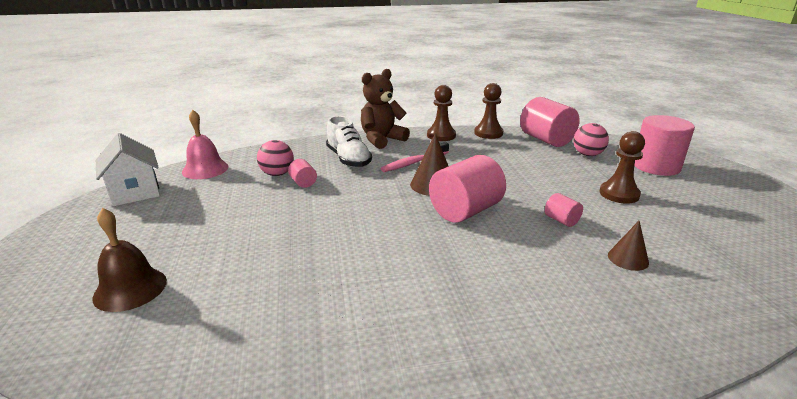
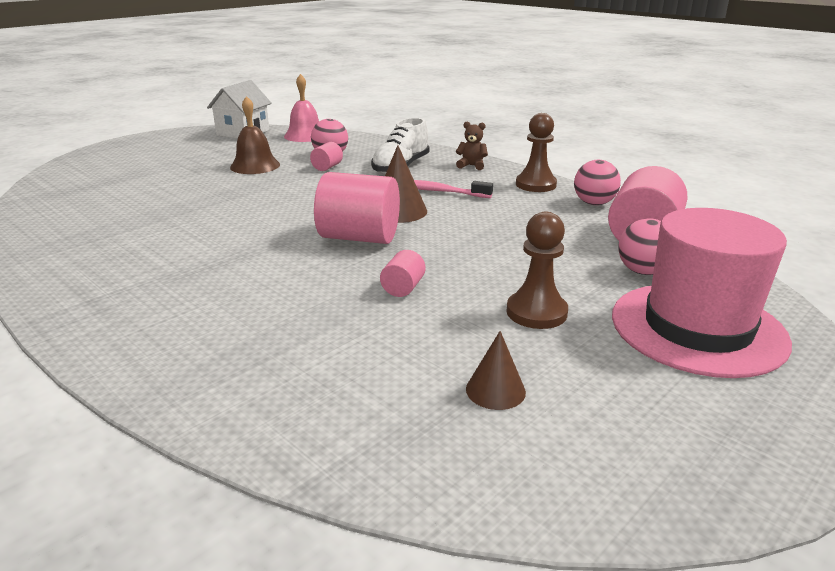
camera: 55 degrees right, 0 degrees up
(130, 289) = (121, 174): brown bell -> brown bell (255, 166)
(382, 139) = (471, 166): brown teddy bear -> brown teddy bear, size x0.50
(488, 133) = (594, 203): brown pawn -> pink ball
(628, 259) = (352, 342): brown cone -> brown cone (495, 390)
(656, 166) = (697, 328): pink cylinder -> pink hat

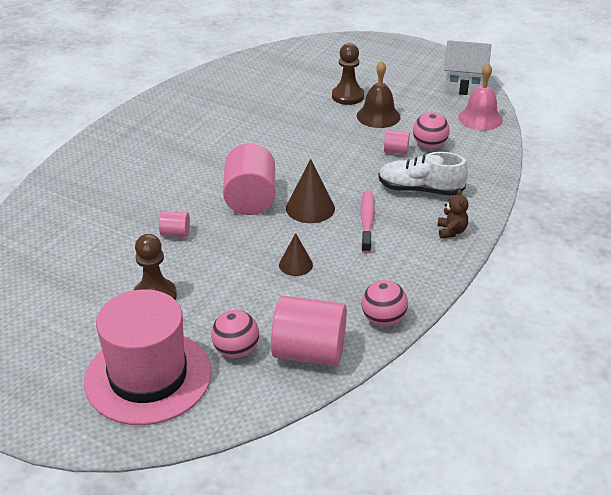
camera: 75 degrees right, 10 degrees up
(495, 390) = (61, 287): brown cone -> brown cone (295, 265)
(535, 185) = (417, 278): brown pawn -> brown pawn (347, 96)

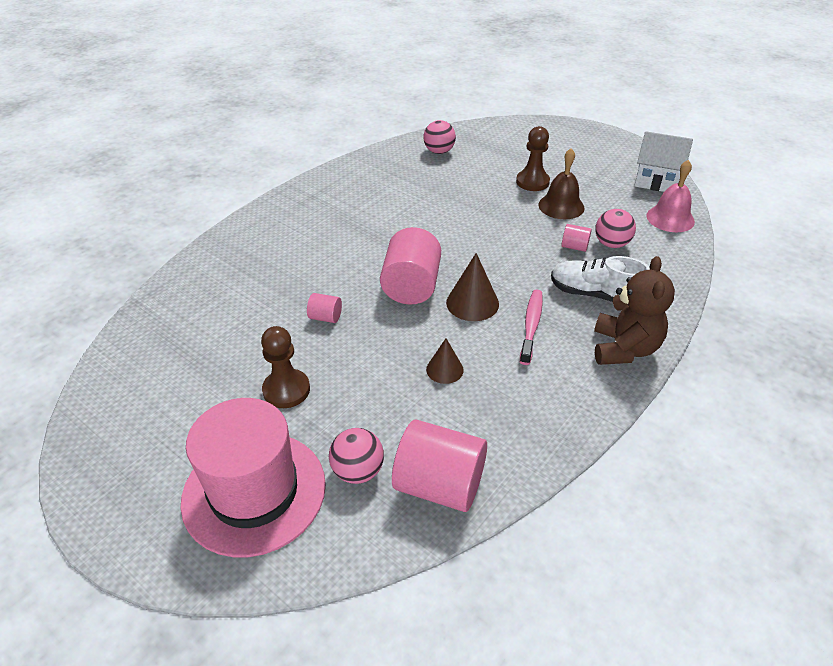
camera: 10 degrees right, 5 degrees up
(383, 320) = (531, 453): pink ball -> pink ball (439, 151)
(451, 231) = (624, 348): brown teddy bear -> brown teddy bear, size x1.99

